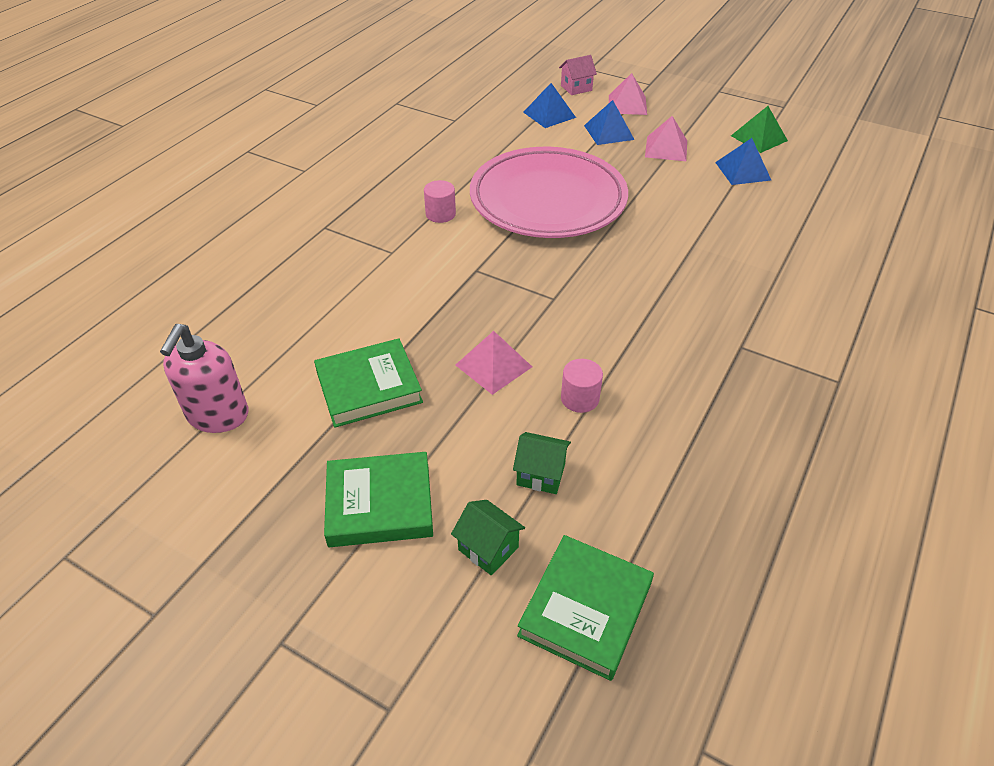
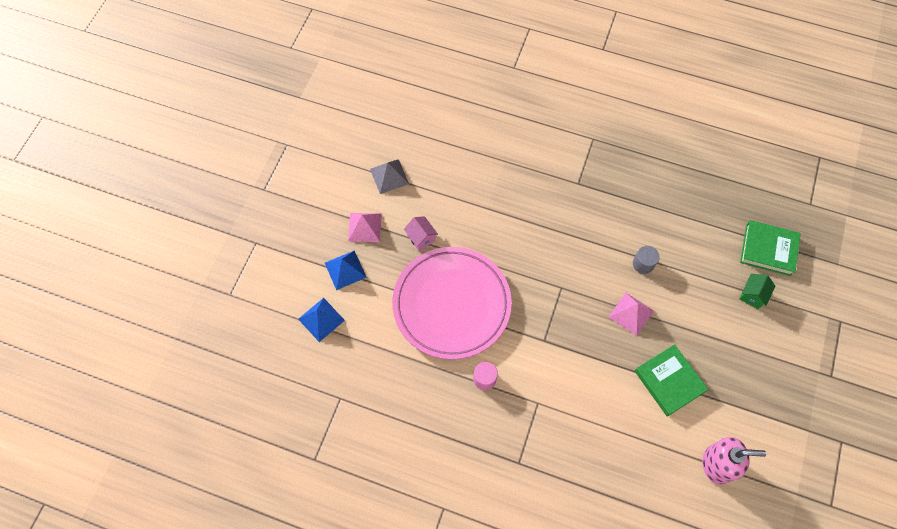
camera: 100 degrees left, 20 degrees up
(380, 504) = (745, 352): green book -> none
(541, 474) = (701, 277): green house -> none
(576, 88) = (269, 302): pink house -> pink house (421, 238)
(580, 398) = (643, 264): pink cylinder -> grey cylinder
(627, 104) = (296, 258): pink pyramid -> none
(742, 171) = (389, 176): blue pyramid -> grey pyramid
(759, 138) = (340, 164): green pyramid -> none

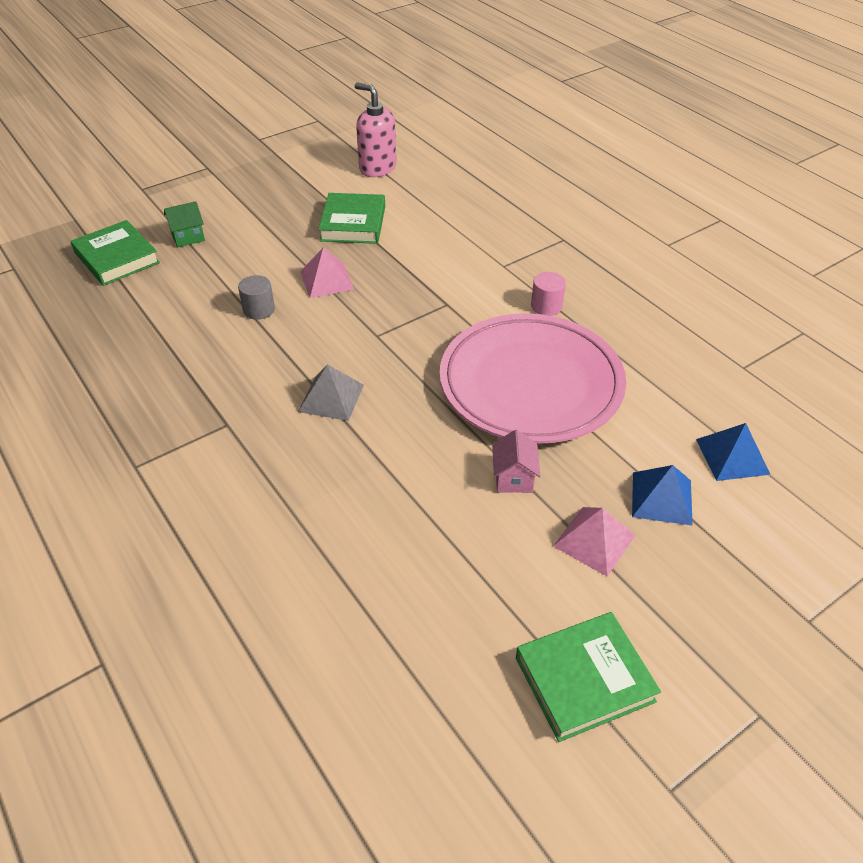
camera: 145 degrees left, 20 degrees down
(336, 164) = (584, 679): none -> green book
(389, 176) = (498, 597): grey pyramid -> grey pyramid (331, 398)

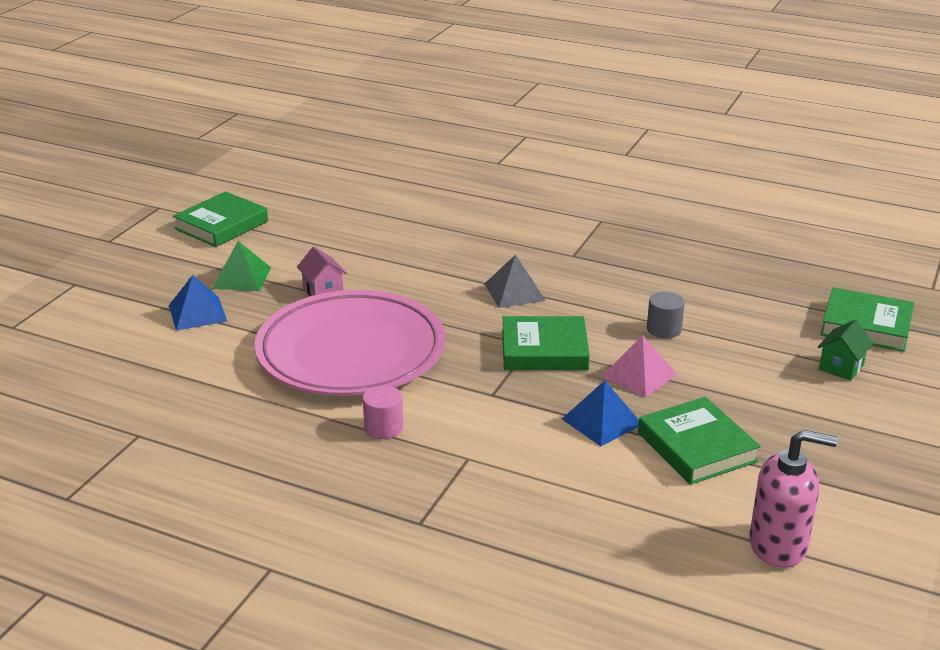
camera: 150 degrees right, 15 degrees down
(370, 326) = (544, 350): none -> green book
(594, 540) = (242, 277): pink pyramid -> green pyramid
(732, 456) = (141, 356): blue pyramid -> blue pyramid (602, 421)

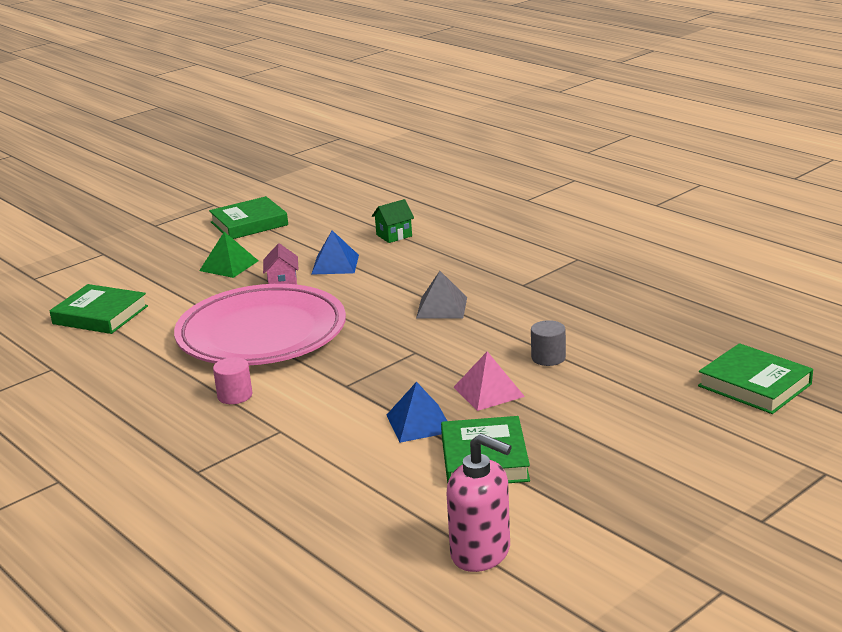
camera: 25 degrees right, 5 degrees down
(197, 313) = (172, 287): blue pyramid -> blue pyramid (335, 264)
(544, 350) = (423, 358): green book -> green book (100, 315)
(841, 367) = (691, 417): green house -> green house (394, 235)

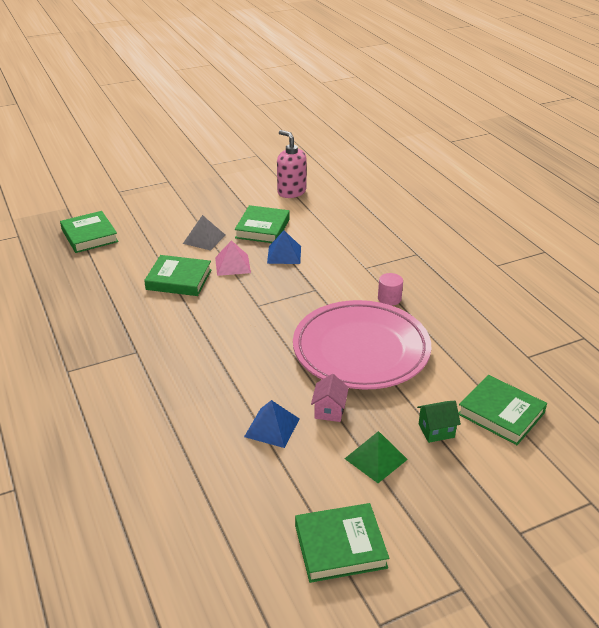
camera: 165 degrees left, 10 degrees up
(394, 235) = (193, 461): green house -> green house (436, 430)
(441, 307) = (214, 343): grey pyramid -> grey pyramid (204, 239)
(548, 358) = (179, 279): grey cylinder -> green book

